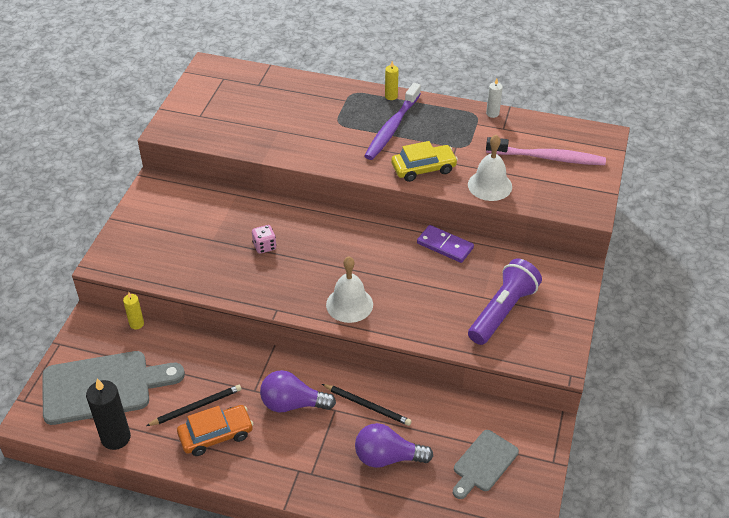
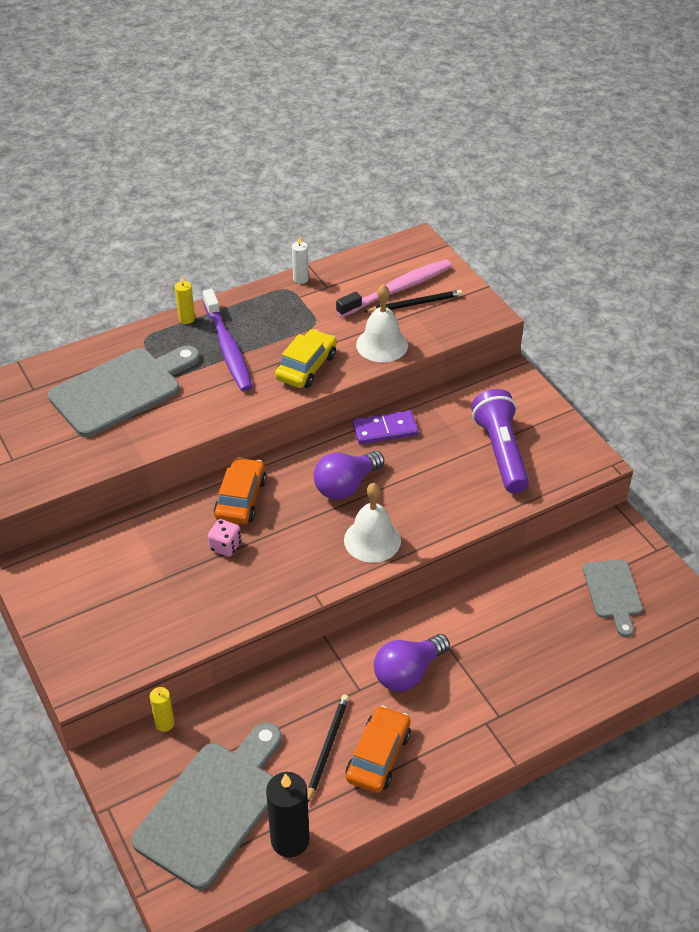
camera: 45 degrees left, 0 degrees up
(302, 114) = (121, 390): none -> grey cutting board
(307, 226) = (240, 499): none -> orange car
(367, 406) = (470, 622): black pencil -> black pencil (415, 304)
(387, 457) = (539, 650): purple light bulb -> purple light bulb (346, 486)

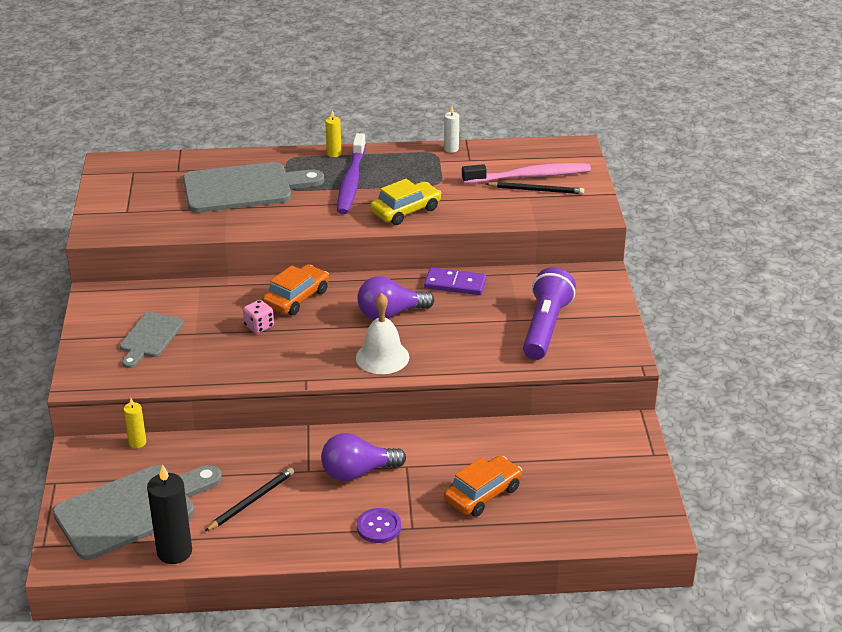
camera: 25 degrees right, 10 degrees down
(378, 756) = (288, 520): orange car -> orange car (483, 494)
(382, 345) = (483, 211): white bell -> none
(468, 728) = (379, 527): none -> purple button
(613, 593) = (585, 473): grey cutting board -> grey cutting board (150, 338)

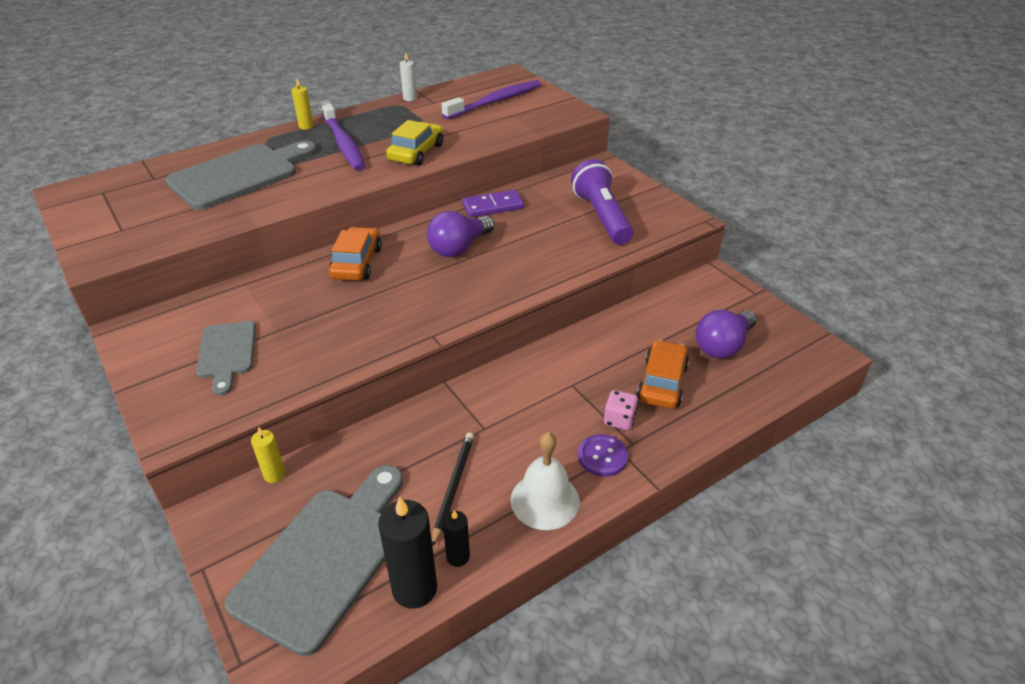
camera: 30 degrees left, 5 degrees up
(217, 546) = (458, 556): none -> black candle
(259, 326) = (340, 301): pink dice -> pink dice (619, 420)
(357, 472) = (533, 409): purple light bulb -> purple light bulb (722, 346)
(382, 357) = (487, 288): white bell -> white bell (545, 500)
(529, 176) = (495, 101): pink toothbrush -> purple toothbrush
(536, 190) = (512, 109): black pencil -> none

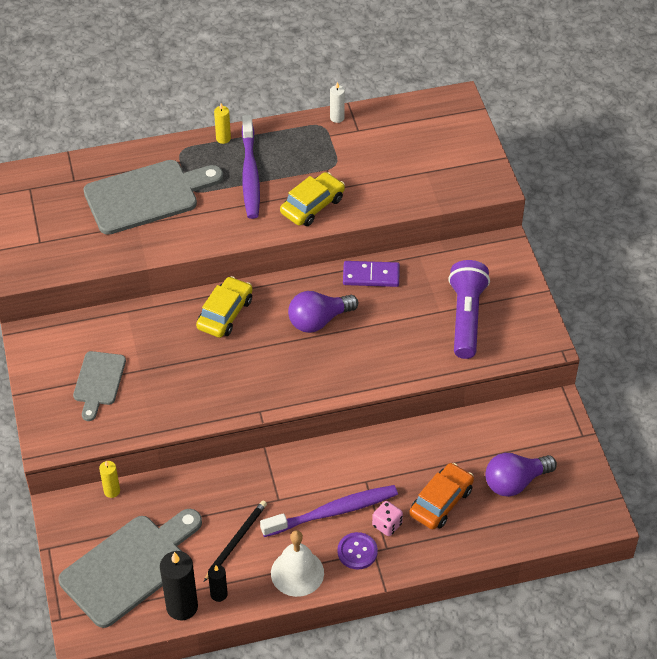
camera: 20 degrees right, 10 degrees up
(357, 263) = (225, 313): orange car -> yellow car
(495, 101) = (421, 145): purple toothbrush -> purple toothbrush (333, 512)

